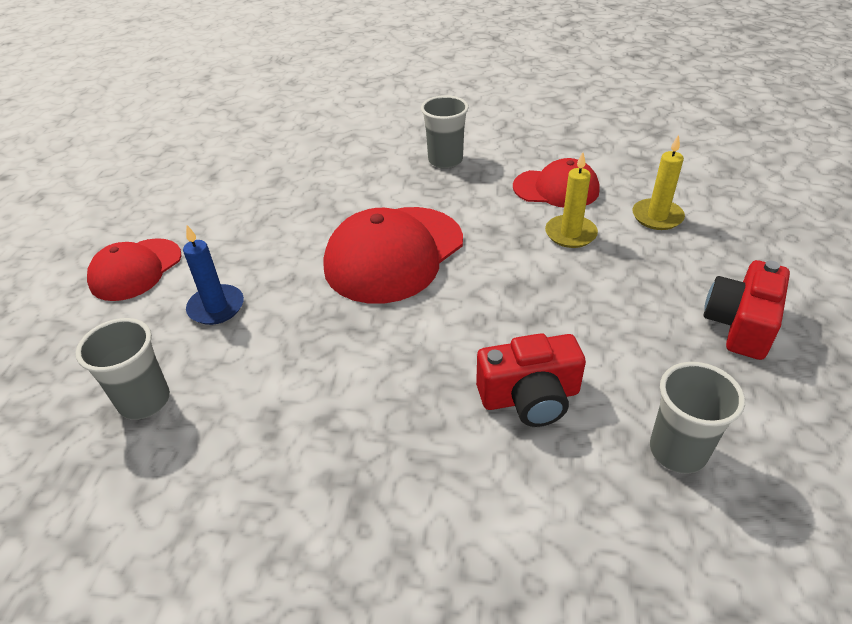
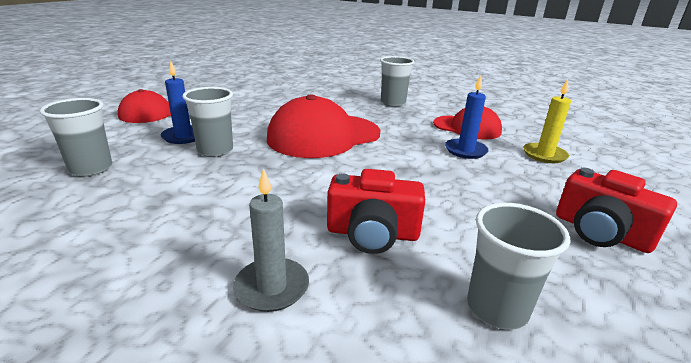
camera: 15 degrees right, 15 degrees down
(277, 321) = (215, 150): none -> grey cup
(471, 497) = (272, 287): none -> grey candle
(570, 234) = (465, 150): yellow candle -> blue candle
(740, 324) = (601, 232): red camera -> red camera turned 90 degrees counterclockwise

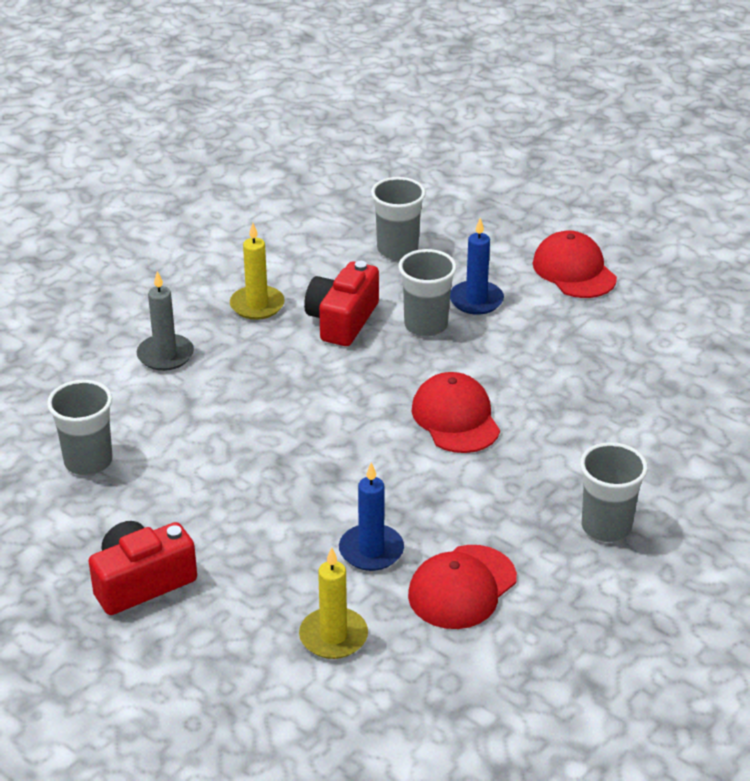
camera: 105 degrees right, 10 degrees up
(169, 233) = (257, 305): none -> yellow candle
(324, 136) = (455, 418): red cap -> red cap, size x0.62
(372, 233) = (209, 418): red camera -> red camera (342, 320)

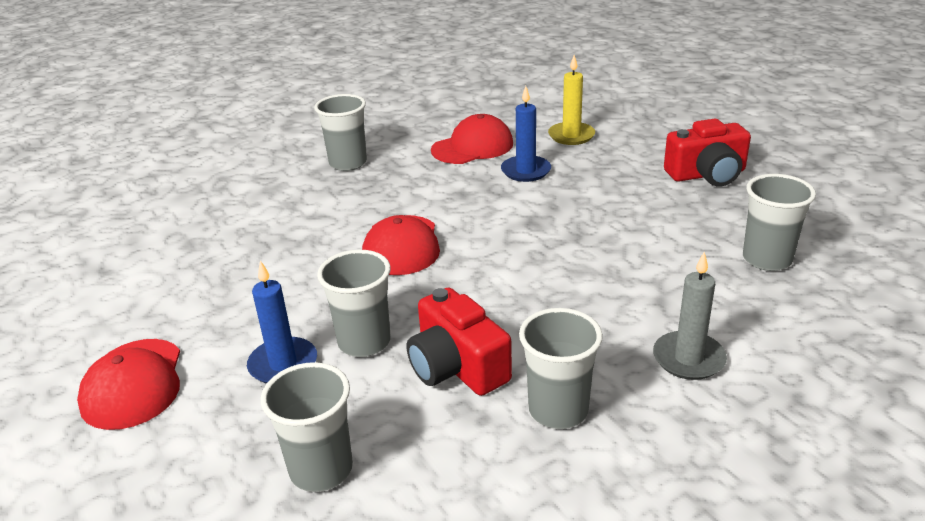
camera: 160 degrees left, 5 degrees down
(257, 305) = (558, 410): yellow candle -> grey cup
(342, 320) = (457, 366): red camera -> red camera turned 105 degrees clockwise

